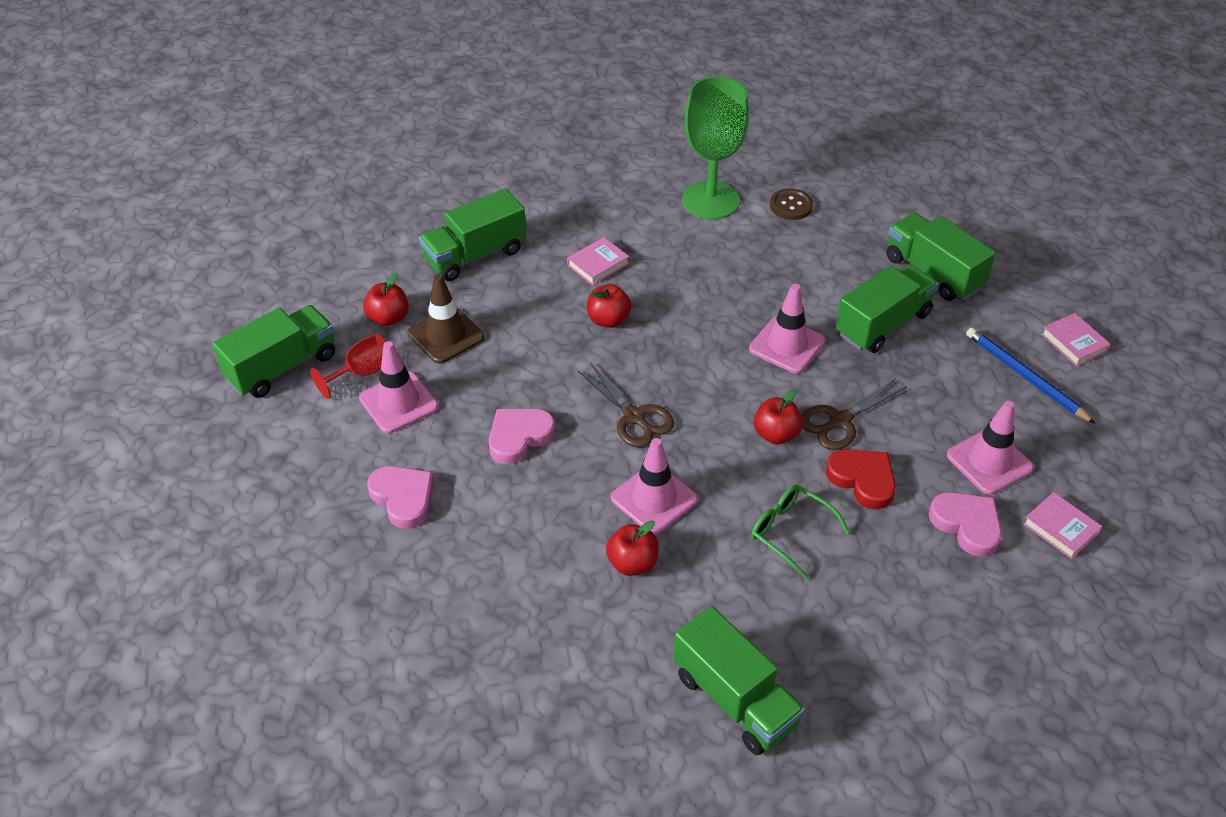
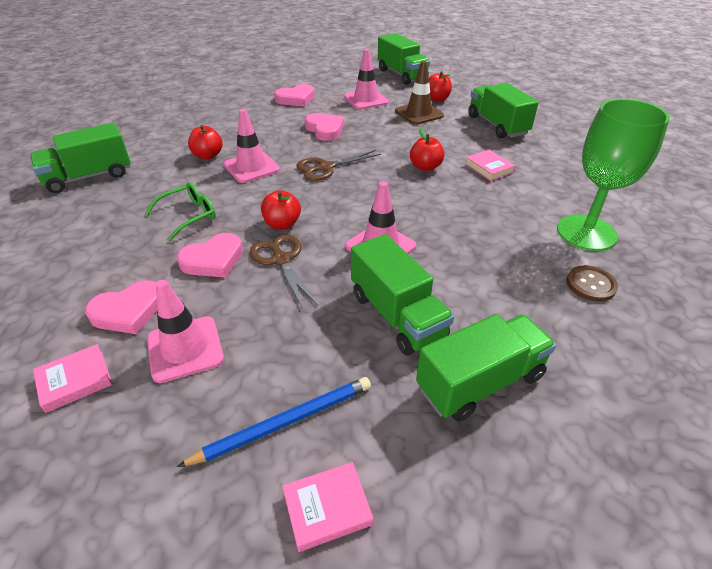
camera: 100 degrees right, 5 degrees down
(362, 373) = (392, 92): red goblet -> none
(863, 480) = (213, 260): red heart -> pink heart

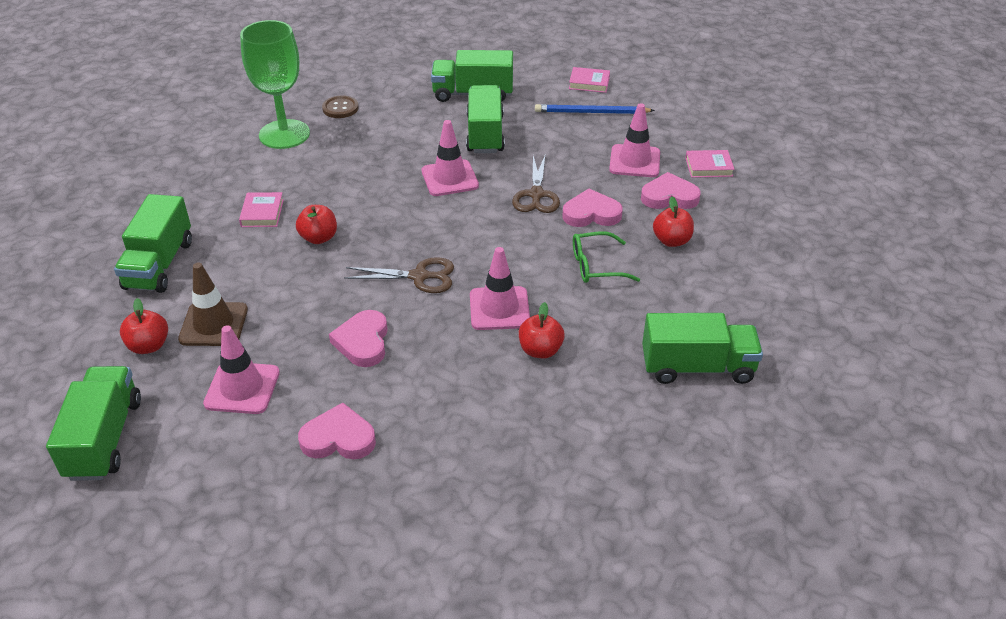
camera: 150 degrees left, 0 degrees up
(282, 224) = (514, 225): red apple -> red apple (671, 241)

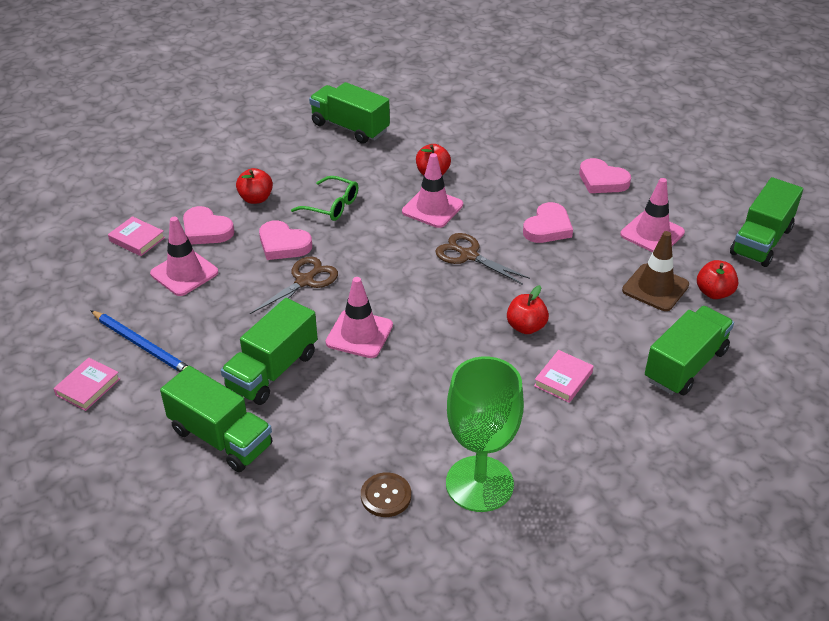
camera: 145 degrees left, 0 degrees up
(589, 83) = (88, 387): pink book -> pink book turned 75 degrees clockwise

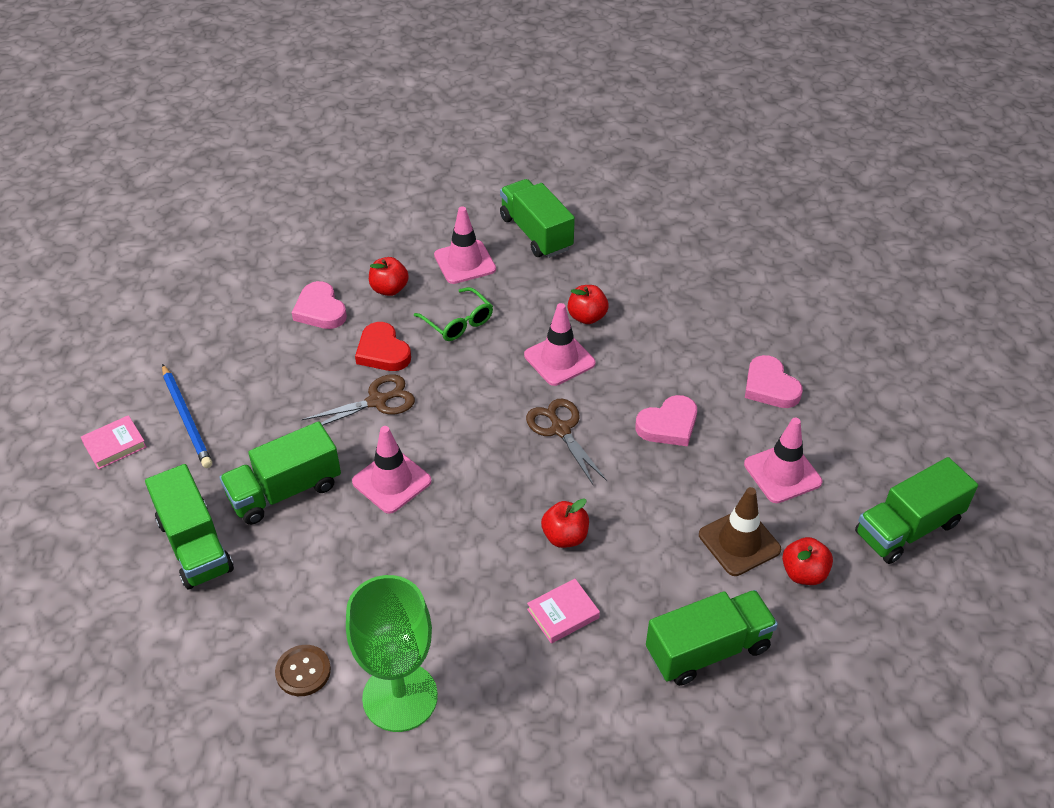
camera: 25 degrees right, 5 degrees up
(137, 239) = (251, 299): pink book -> none
(184, 273) = (271, 352): pink traffic cone -> pink traffic cone (465, 262)
(283, 244) = (383, 351): pink heart -> red heart

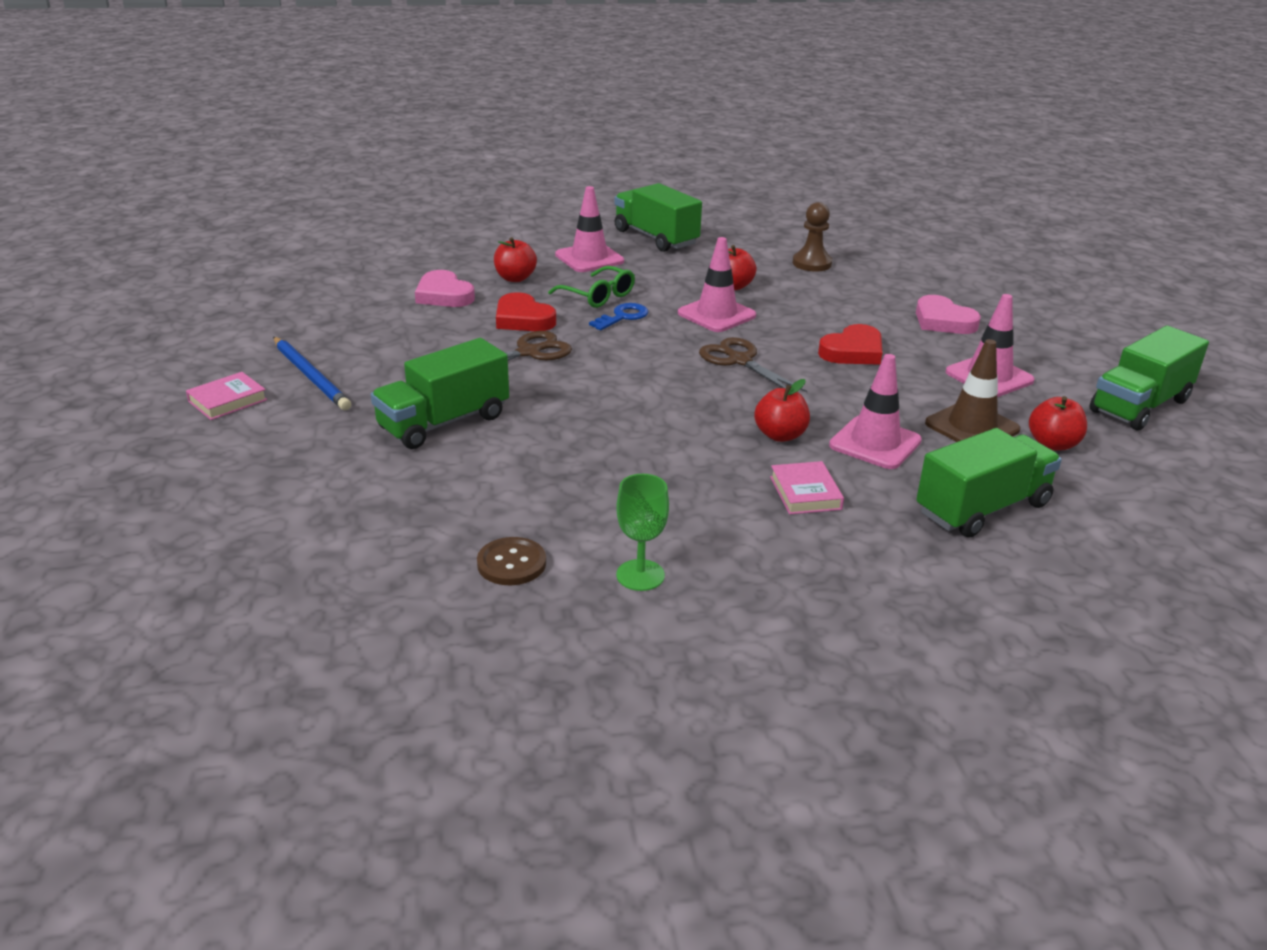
camera: 10 degrees left, 15 degrees down
(195, 545) = (345, 471): green truck -> none
(391, 481) = (566, 408): pink traffic cone -> pink traffic cone (875, 443)
(400, 697) = (640, 575): green goblet -> green goblet, size x0.51
(472, 356) = (622, 317): none -> blue key
(563, 614) = (805, 493): pink book -> pink book turned 60 degrees counterclockwise
(668, 425) = (853, 351): pink heart -> red heart
(674, 286) = (812, 263): none -> brown pawn

